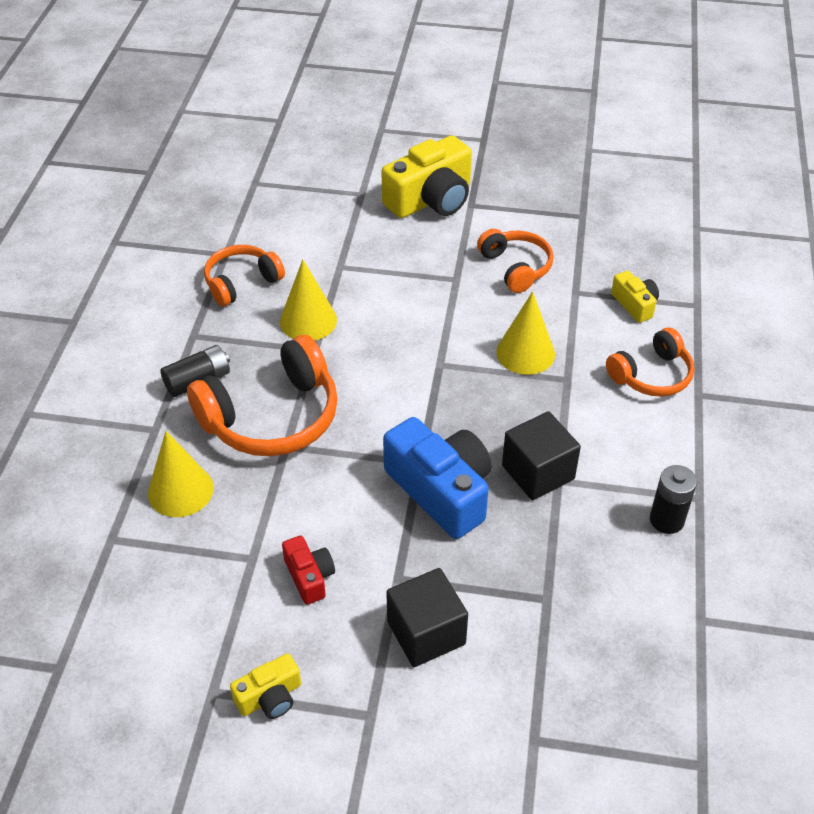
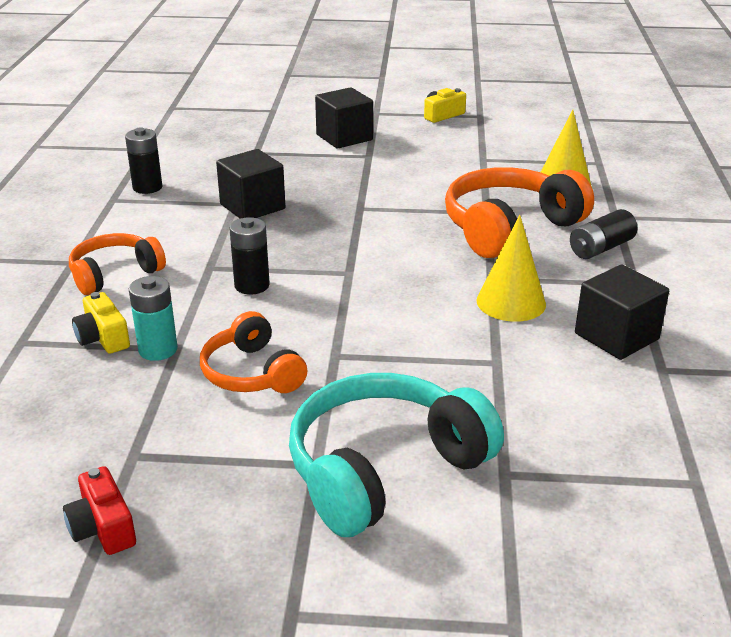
camera: 175 degrees right, 15 degrees down
(241, 282) = (616, 336): orange headphones -> black cube
(309, 576) = (435, 153): red camera -> red camera (103, 528)
(431, 199) = (384, 469): yellow camera -> turquoise headphones
(441, 490) = (339, 194): blue camera -> none
(525, 353) = (252, 285): yellow cone -> black battery
(589, 291) = (158, 350): none -> turquoise battery

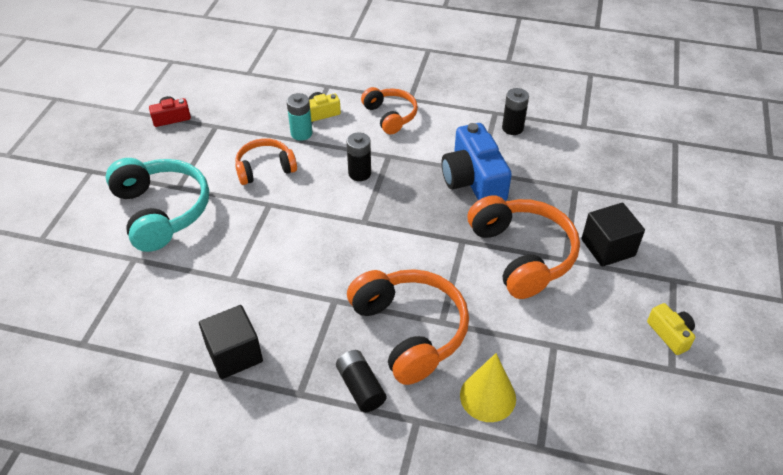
camera: 100 degrees right, 15 degrees up
(252, 206) = (473, 180): black cube -> blue camera
(370, 175) = (522, 254): none -> orange headphones
(511, 302) = (298, 303): yellow cone -> none

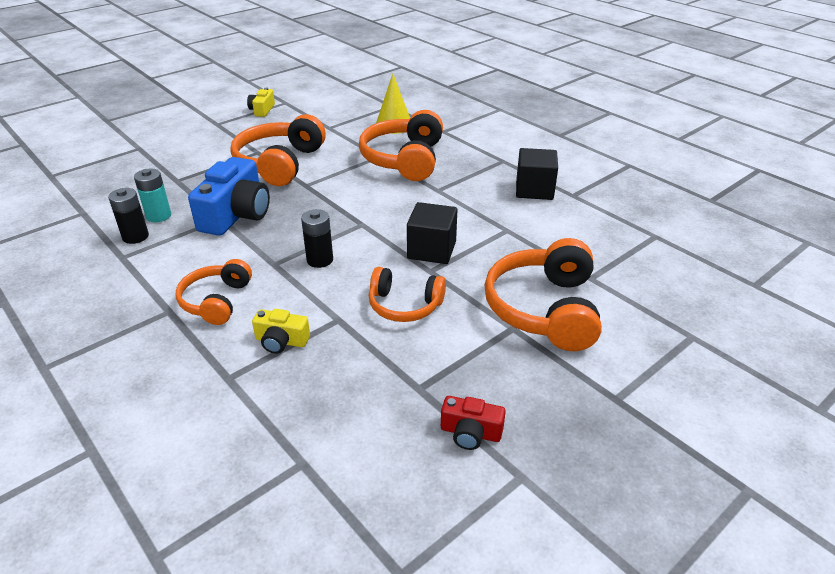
camera: 145 degrees left, 10 degrees down
(161, 211) = (544, 309): turquoise headphones -> orange headphones
(301, 133) = (329, 326): turquoise battery -> turquoise battery (158, 216)
(360, 387) = (462, 150): black battery -> none
(608, 247) = (222, 147): black cube -> black cube (431, 250)

